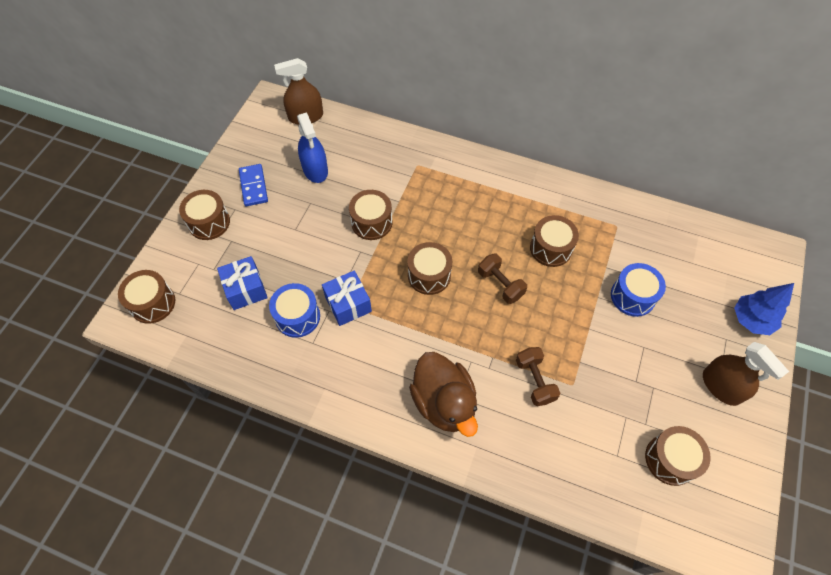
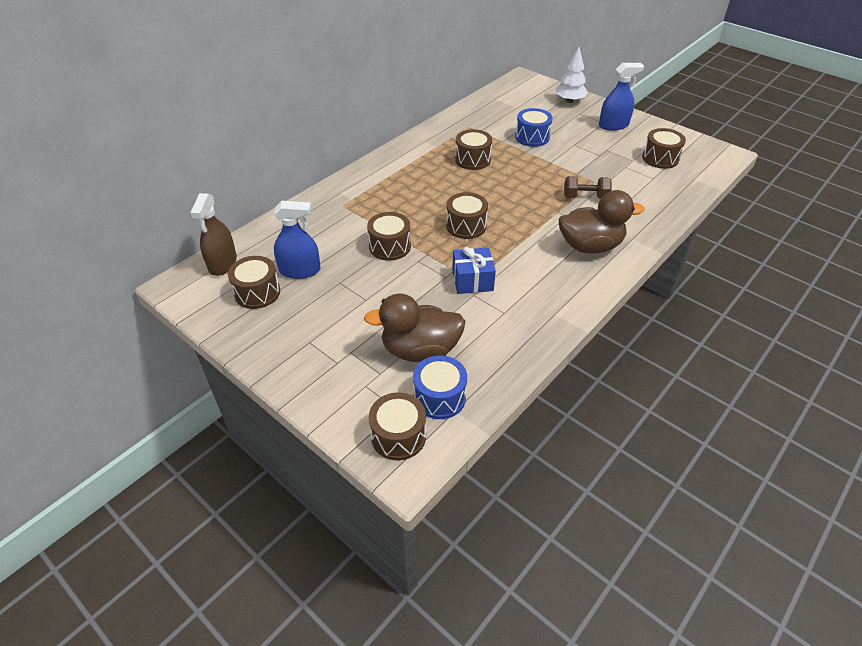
camera: 70 degrees left, 15 degrees down
(209, 222) = (314, 367): brown drum -> brown drum (257, 292)
(246, 289) = (420, 350): blue gift -> brown duck
(253, 186) = (288, 321): blue domino -> none
(297, 317) = (471, 317): blue drum -> blue drum (439, 397)
(500, 284) = (493, 191): brown dumbbell -> none
(721, 386) = (613, 125): brown spray bottle -> blue spray bottle
(751, 320) = (569, 101): blue tree -> white tree

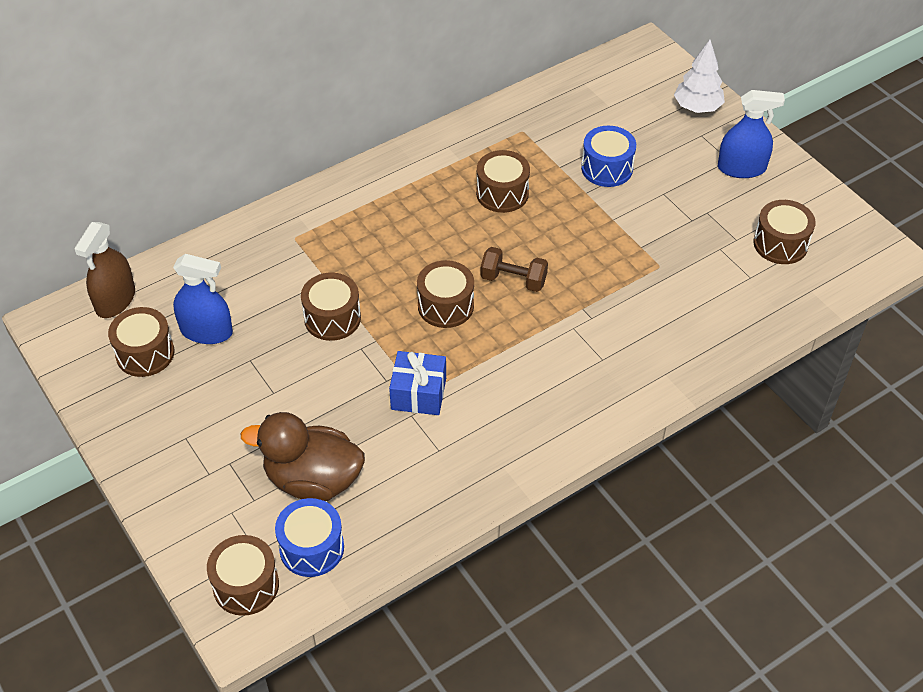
camera: 15 degrees right, 5 degrees up
(585, 197) = (633, 291): brown dumbbell -> brown dumbbell (513, 280)
(590, 246) = (600, 374): brown duck -> none

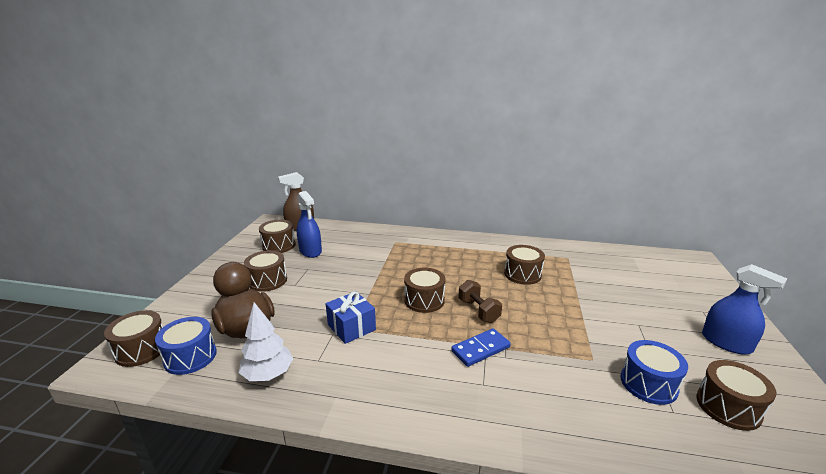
camera: 45 degrees right, 25 degrees down
(332, 318) = (364, 274): brown drum -> brown drum (267, 281)
(563, 325) = (480, 349): none -> blue domino
(607, 168) = (606, 294): blue drum -> blue drum (648, 384)
(697, 107) = (712, 297): white tree -> white tree (268, 374)

